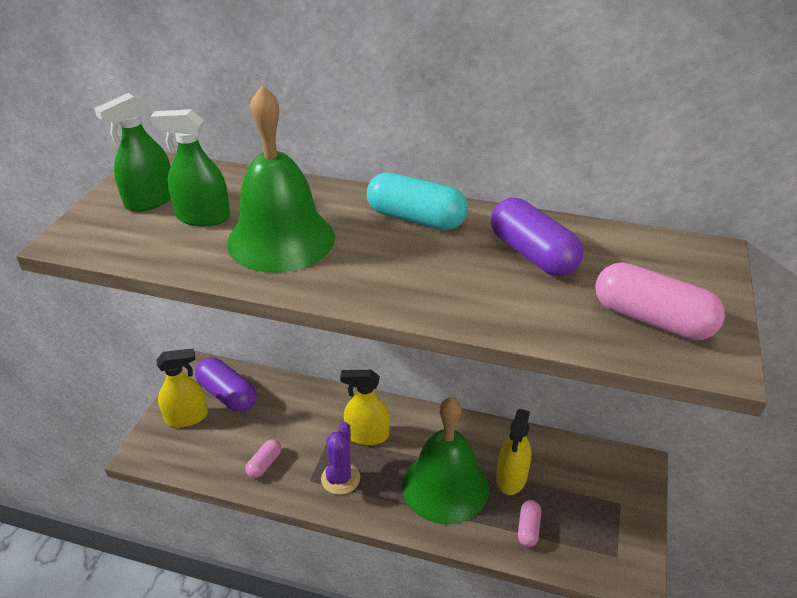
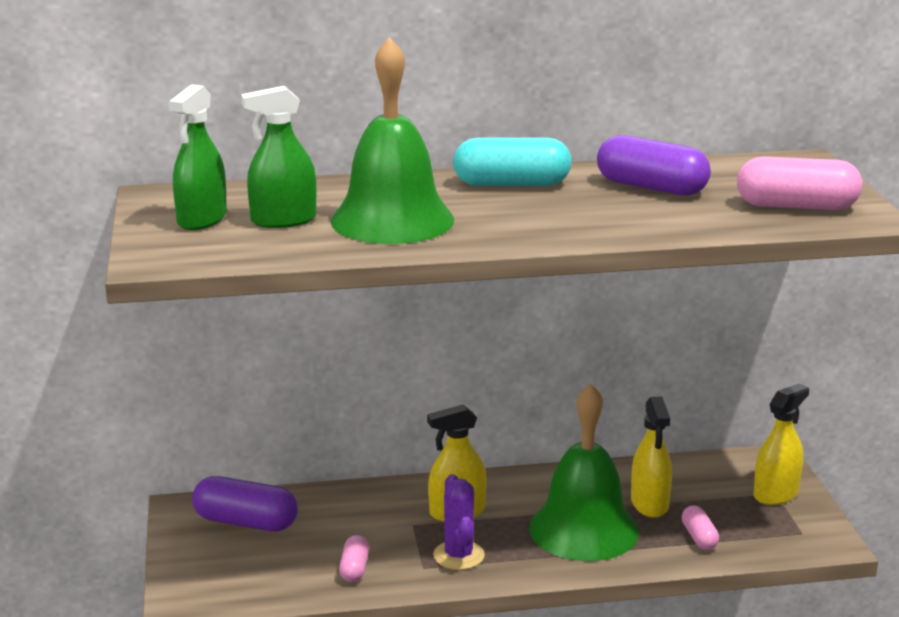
camera: 25 degrees left, 15 degrees down
(186, 417) = (210, 555): yellow spray bottle -> yellow spray bottle (776, 494)

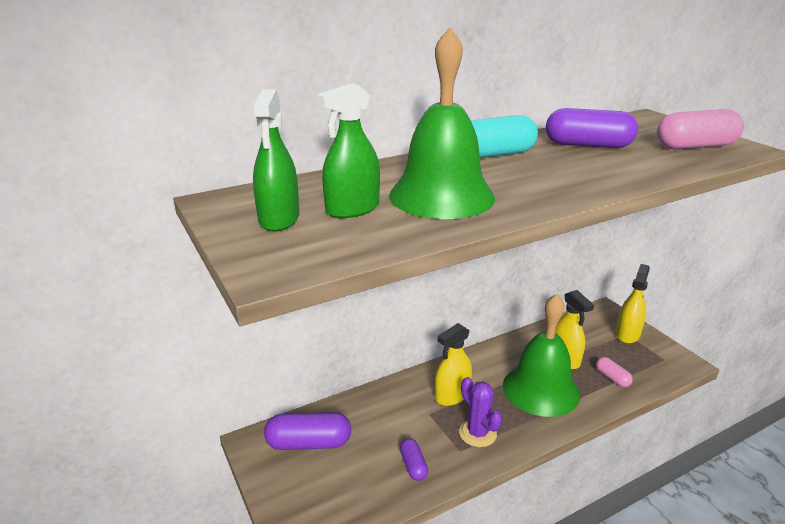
camera: 20 degrees left, 5 degrees up
(354, 568) = (413, 466): pink capsule -> purple capsule

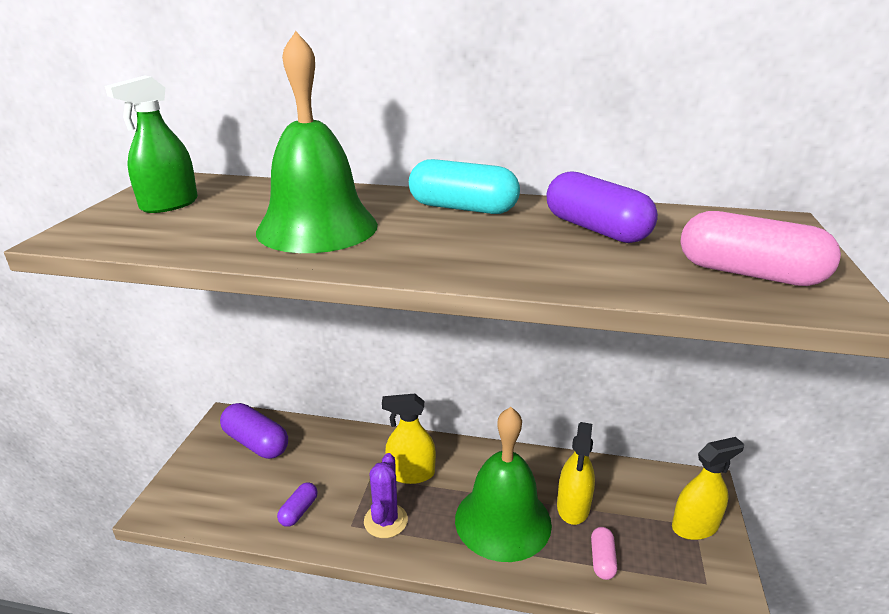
camera: 40 degrees right, 0 degrees up
(352, 209) = (229, 214): green spray bottle -> none

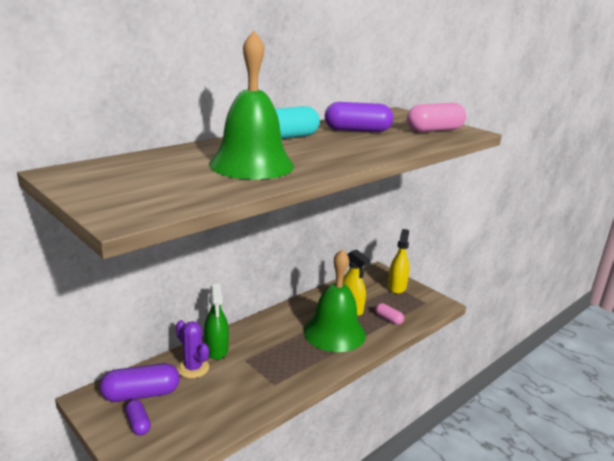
camera: 55 degrees left, 5 degrees down
(169, 204) = (120, 183): green spray bottle -> green spray bottle (216, 349)
(299, 511) = (236, 400): purple capsule -> purple capsule (138, 424)
(385, 521) = (287, 370): purple cactus -> purple cactus (193, 368)
(411, 473) = (262, 344): yellow spray bottle -> none

